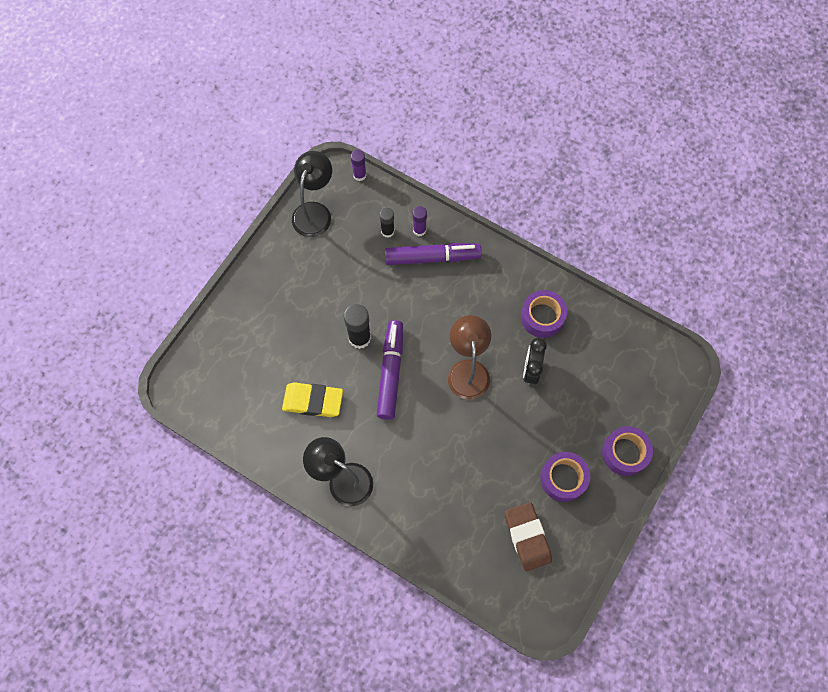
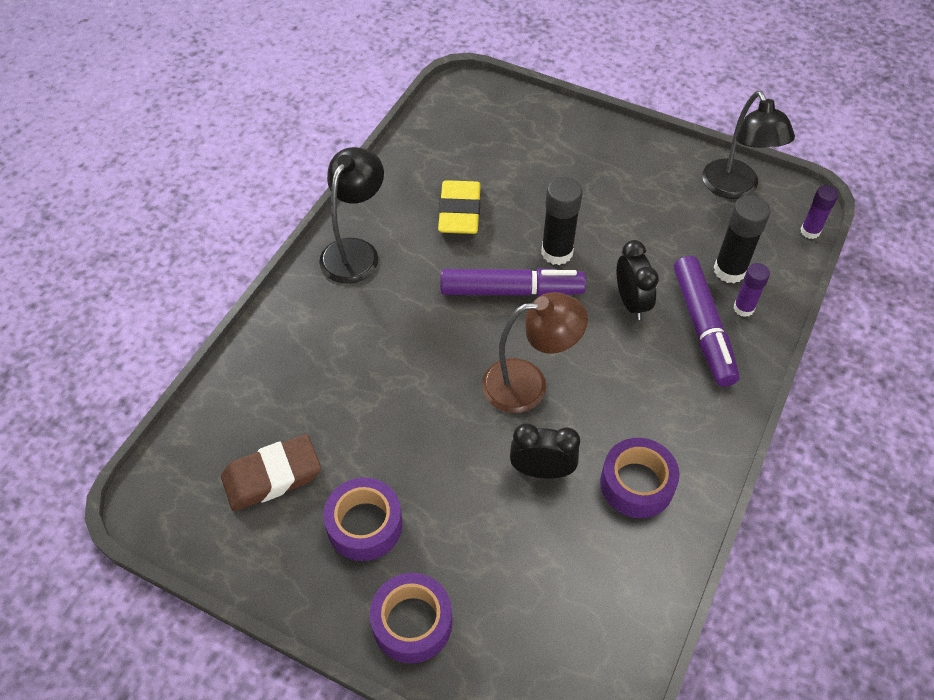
camera: 85 degrees right, 15 degrees down
(314, 212) = (735, 188): black lamp -> black lamp turned 60 degrees clockwise
(387, 231) = (729, 270): black glue stick -> black glue stick, size x1.60
(408, 297) = (631, 302): none -> black clock

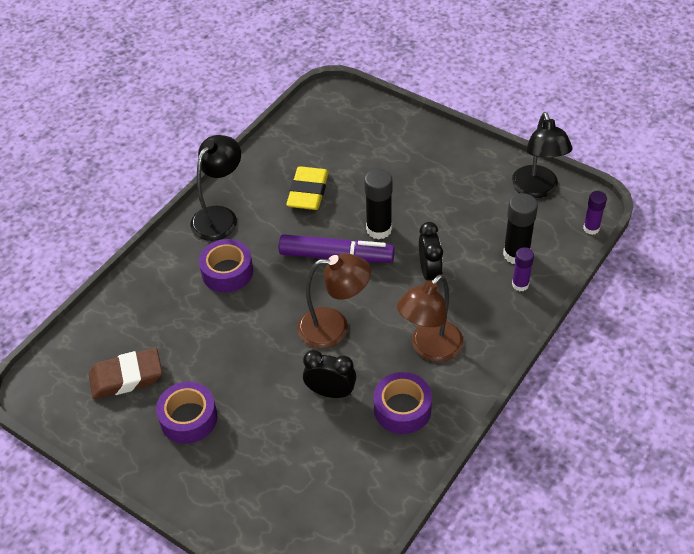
camera: 10 degrees right, 5 degrees down
(412, 622) = (210, 490): purple tape -> purple tape (227, 272)
(653, 401) = (430, 349): none -> brown lamp
(702, 327) = (483, 296): purple marker -> none

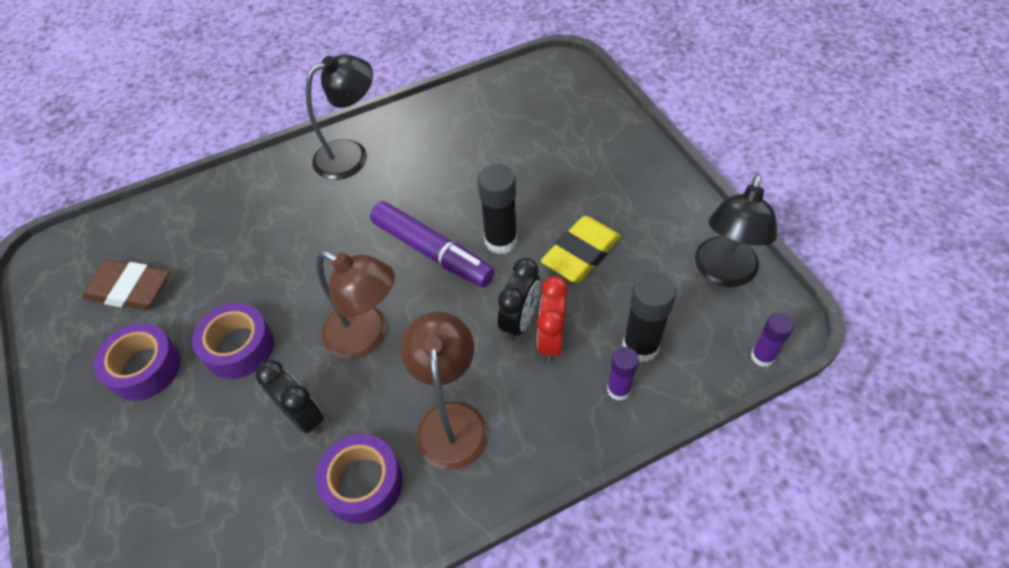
camera: 30 degrees right, 5 degrees up
(227, 272) = (311, 219): purple tape -> purple tape (239, 347)
(308, 192) = (457, 165): yellow eraser -> yellow eraser (581, 253)
(430, 349) = (451, 420): brown lamp -> brown lamp turned 105 degrees clockwise
(458, 275) = (551, 340): none -> red clock

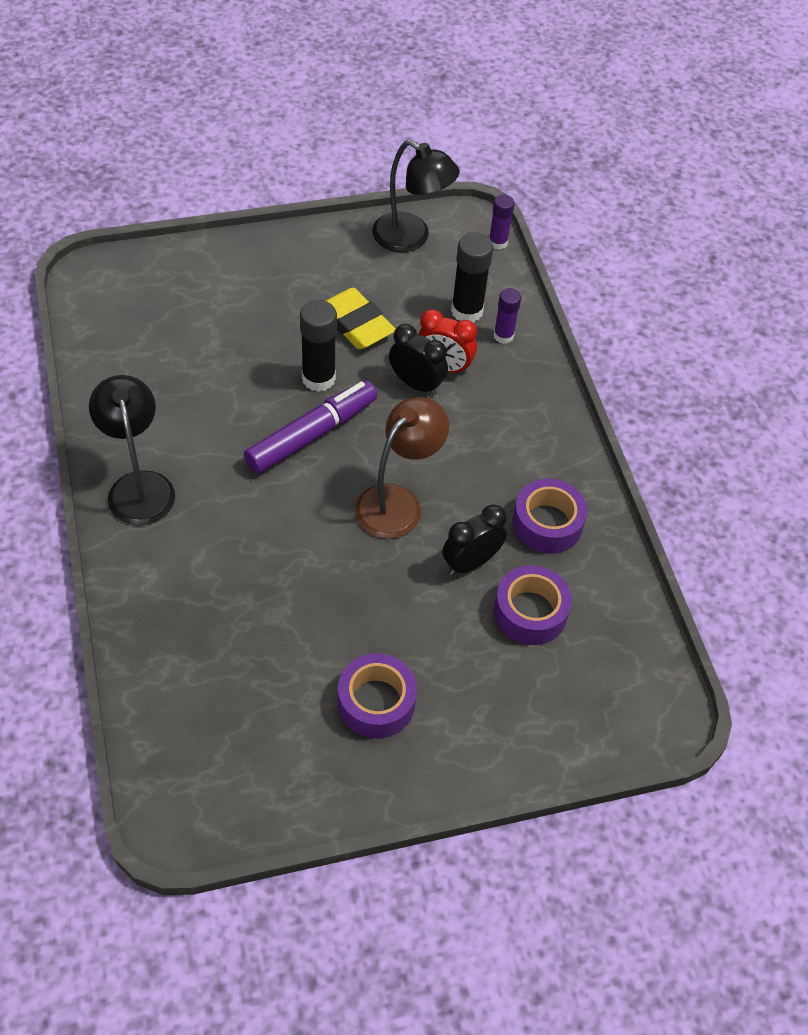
camera: 85 degrees left, 0 degrees up
(130, 289) = (261, 722): brown eraser -> none
(239, 347) = (376, 613): purple tape -> purple tape (530, 612)
(451, 420) = (503, 452): brown lamp -> none

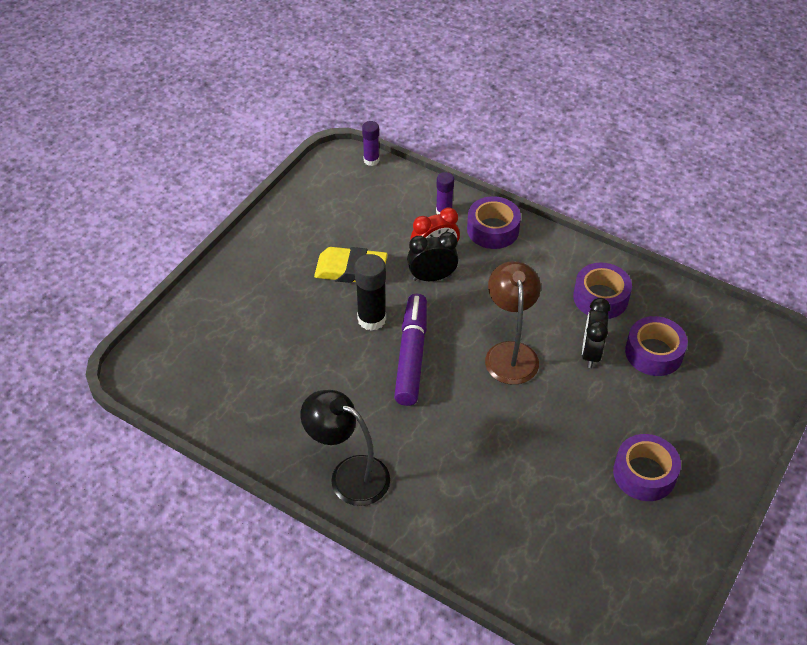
camera: 40 degrees left, 5 degrees down
(411, 238) = (317, 194): black lamp -> none
(467, 311) = (405, 213): black glue stick -> none
(527, 385) = (493, 229): none -> purple tape

